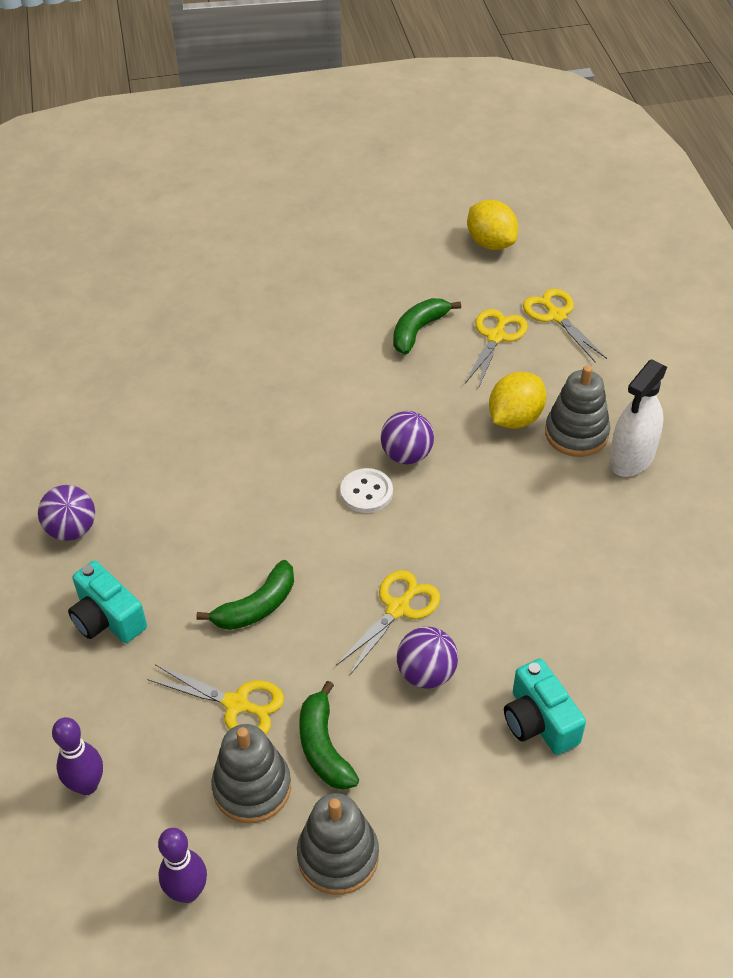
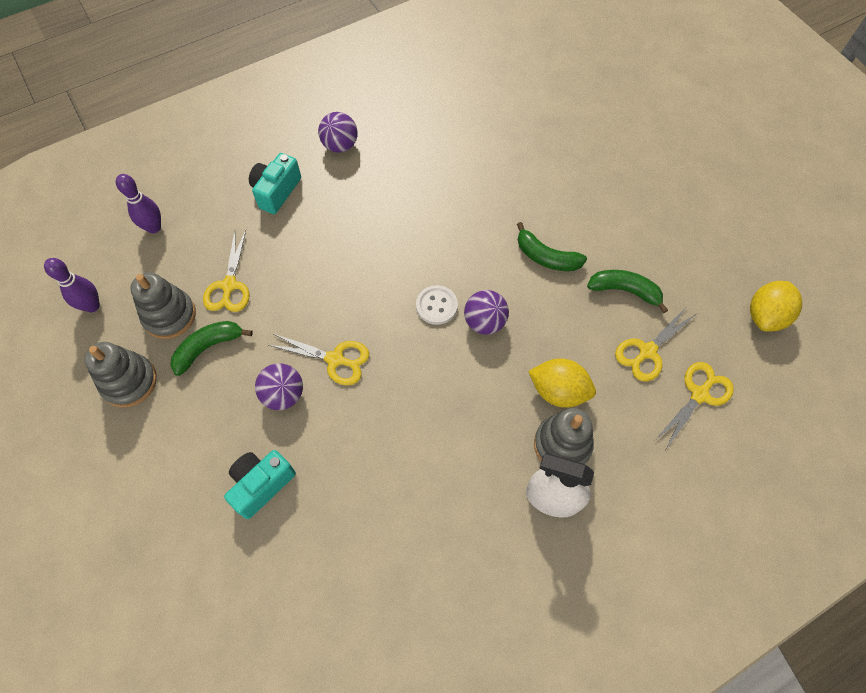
camera: 70 degrees right, 15 degrees up
(257, 606) = (310, 270): green banana -> green banana (546, 257)
(496, 337) = (647, 351): yellow scissors -> yellow scissors turned 135 degrees clockwise

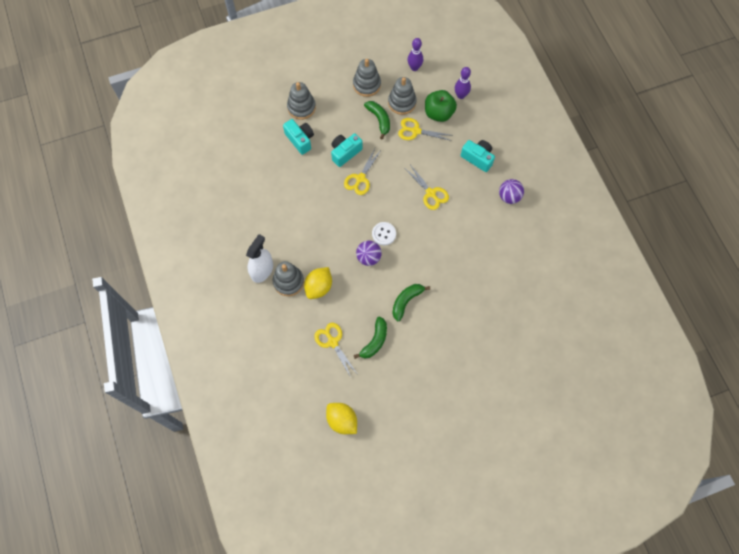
camera: 100 degrees right, 5 degrees up
(184, 498) = (301, 107): none -> grey stacking toy
(191, 255) = (438, 113): none -> green apple
(283, 395) = (345, 153): purple ball -> turquoise camera
(699, 394) = (300, 363): yellow scissors -> yellow scissors (430, 193)

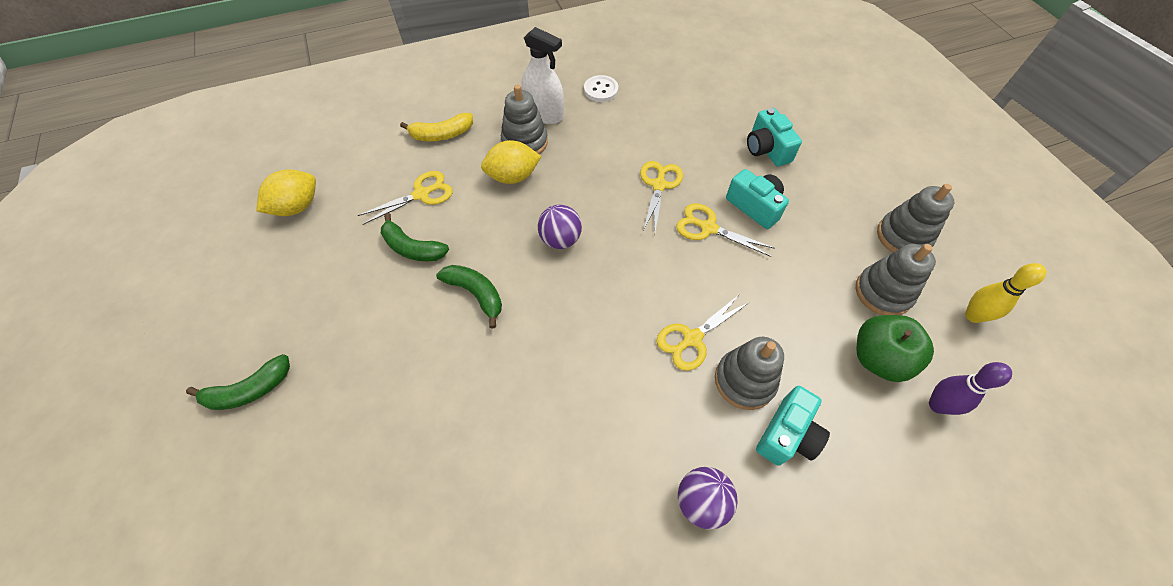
camera: 90 degrees right, 10 degrees down
(279, 336) = (442, 134): none -> yellow banana
(300, 140) = (766, 149): turquoise camera -> turquoise camera turned 105 degrees clockwise
(301, 107) = (827, 149): grey stacking toy -> grey stacking toy (744, 381)
(319, 287) = (513, 176): yellow lemon -> yellow lemon turned 45 degrees counterclockwise
(379, 120) = (834, 255): green banana -> green banana (249, 390)
(384, 234) = (604, 261): white button -> white button (601, 90)
(414, 67) = (973, 316): purple bowling pin -> yellow bowling pin
(415, 131) = (825, 315): yellow scissors -> yellow scissors (659, 185)

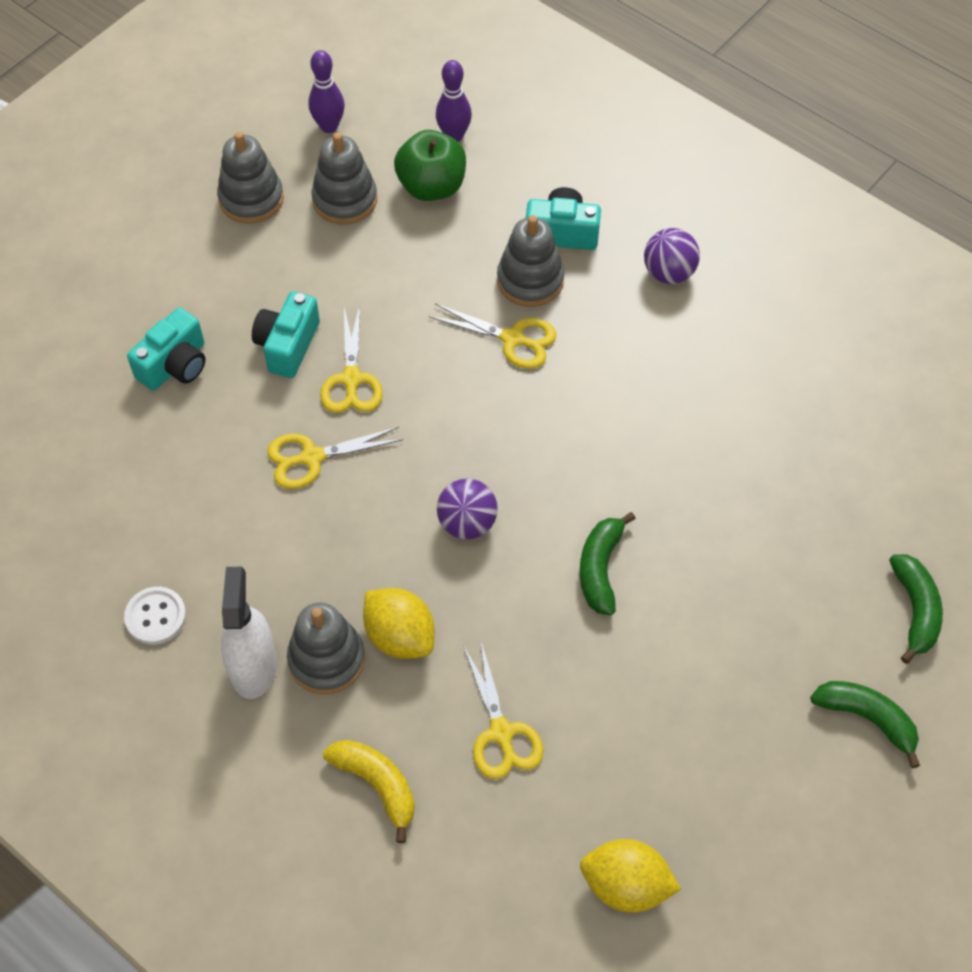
camera: 120 degrees left, 0 degrees up
(412, 248) = (588, 682): green banana -> green banana (915, 610)
(421, 194) = (501, 733): yellow scissors -> yellow scissors turned 135 degrees counterclockwise
(973, 316) = (329, 126): yellow bowling pin -> purple bowling pin

